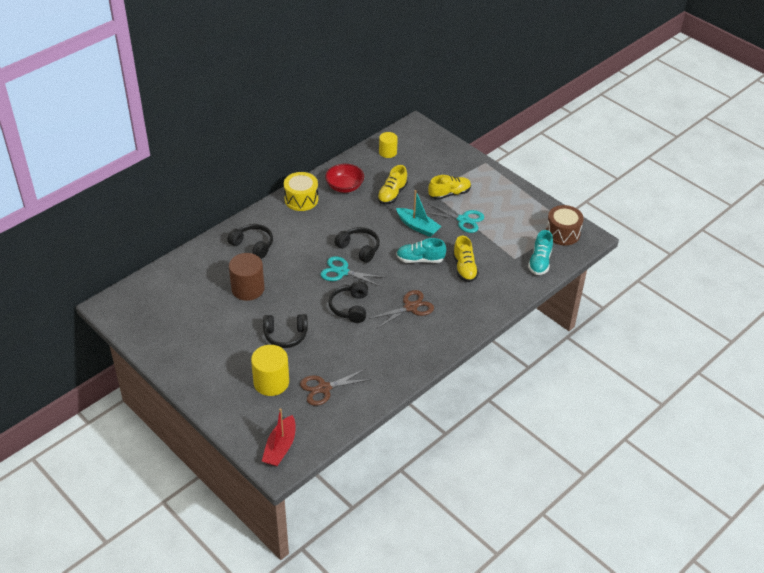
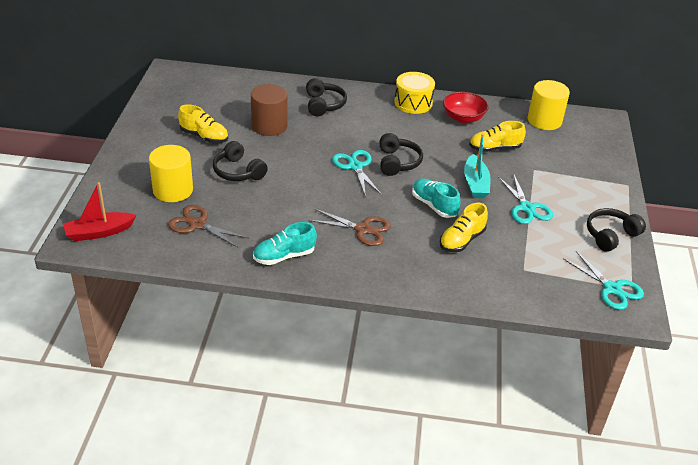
camera: 50 degrees right, 5 degrees down
(350, 307) = (316, 192): black headphones -> black headphones (610, 235)
(388, 152) = (544, 120): yellow cylinder -> yellow cylinder, size x1.60
(449, 194) = (548, 182): yellow shoe -> yellow shoe (204, 136)
(540, 262) = (545, 291): turquoise shoe -> turquoise shoe (284, 256)
(562, 233) = (612, 289): brown drum -> turquoise scissors

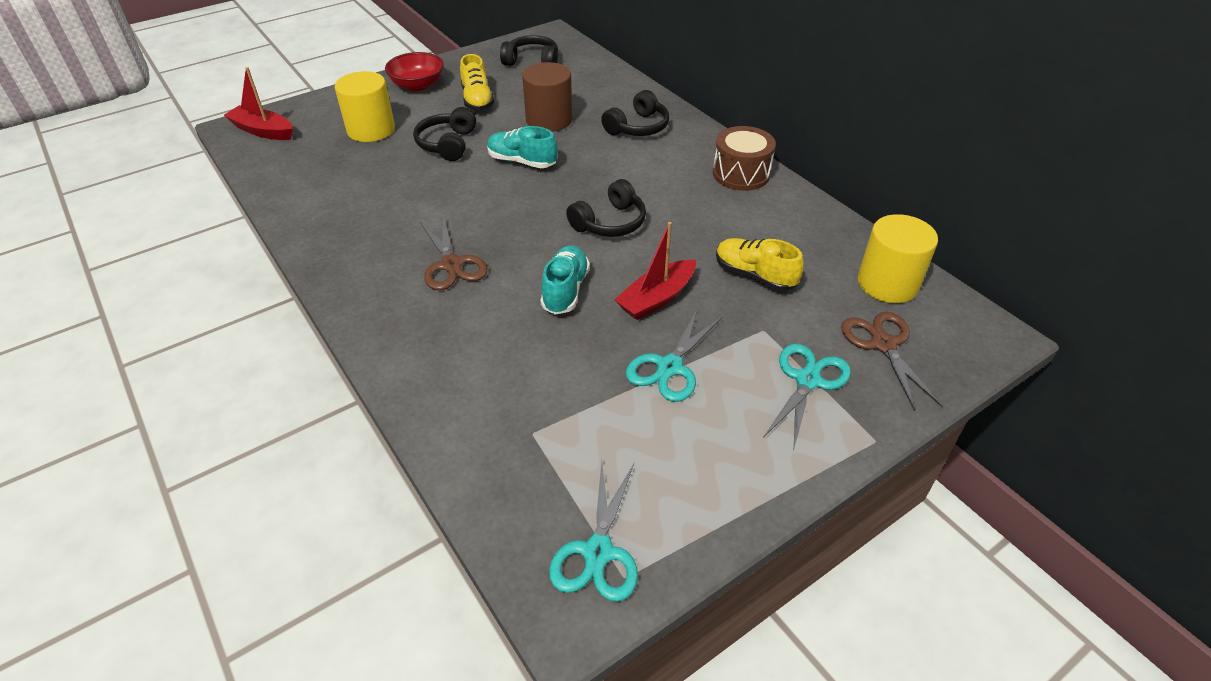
camera: 50 degrees right, 5 degrees up
(197, 224) = (334, 168): brown scissors -> brown scissors (883, 344)
(284, 256) = (342, 241): turquoise shoe -> turquoise shoe (522, 161)
(355, 166) = (559, 201): turquoise scissors -> turquoise scissors (807, 380)
(413, 103) = (741, 174): yellow drum -> brown drum
(462, 240) = (525, 347): yellow shoe -> none
(463, 118) = (775, 220): red bowl -> red bowl (418, 85)
(475, 184) = (656, 298): turquoise boat -> red boat
(610, 235) = (725, 484): black headphones -> black headphones (532, 61)

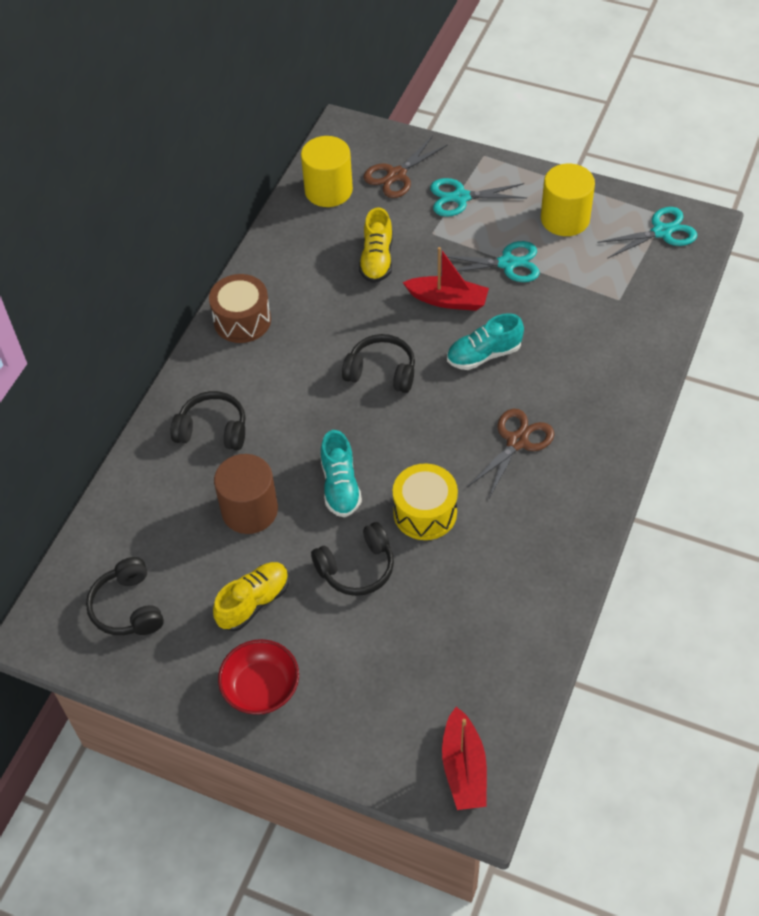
camera: 120 degrees left, 10 degrees up
(371, 130) = (383, 659): yellow cylinder -> yellow cylinder (565, 219)
(450, 189) = (425, 512): none -> yellow drum

